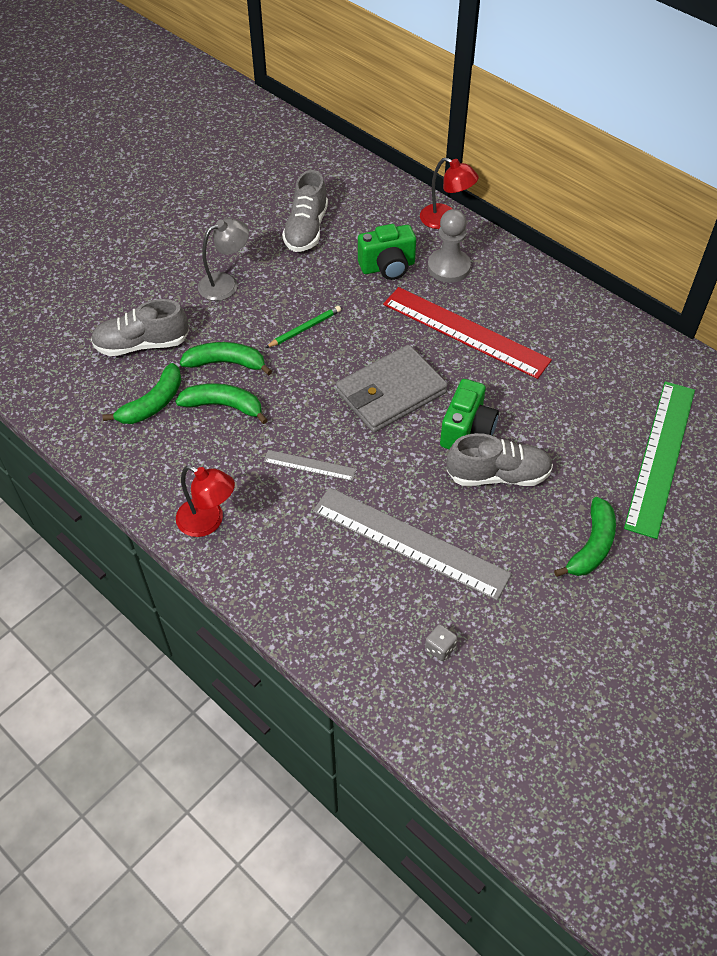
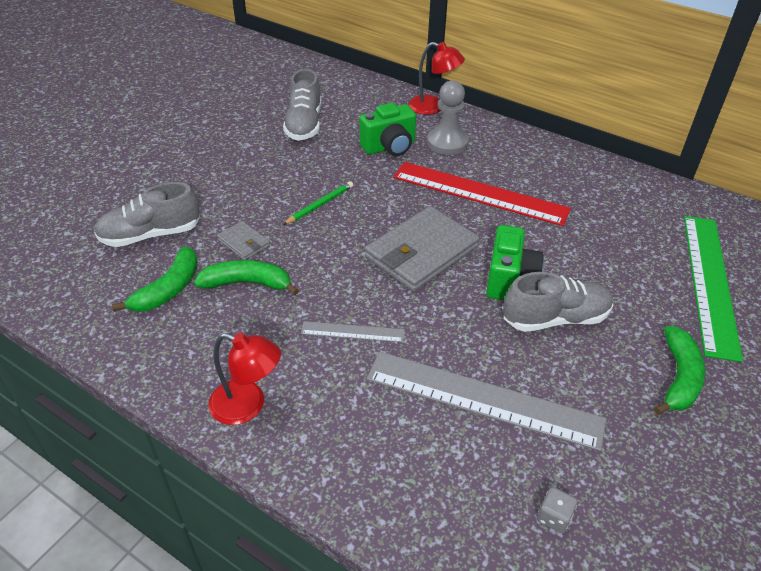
camera: 10 degrees left, 10 degrees down
(226, 283) = (232, 174): grey lamp -> none
(226, 363) = (244, 243): green banana -> grey wallet

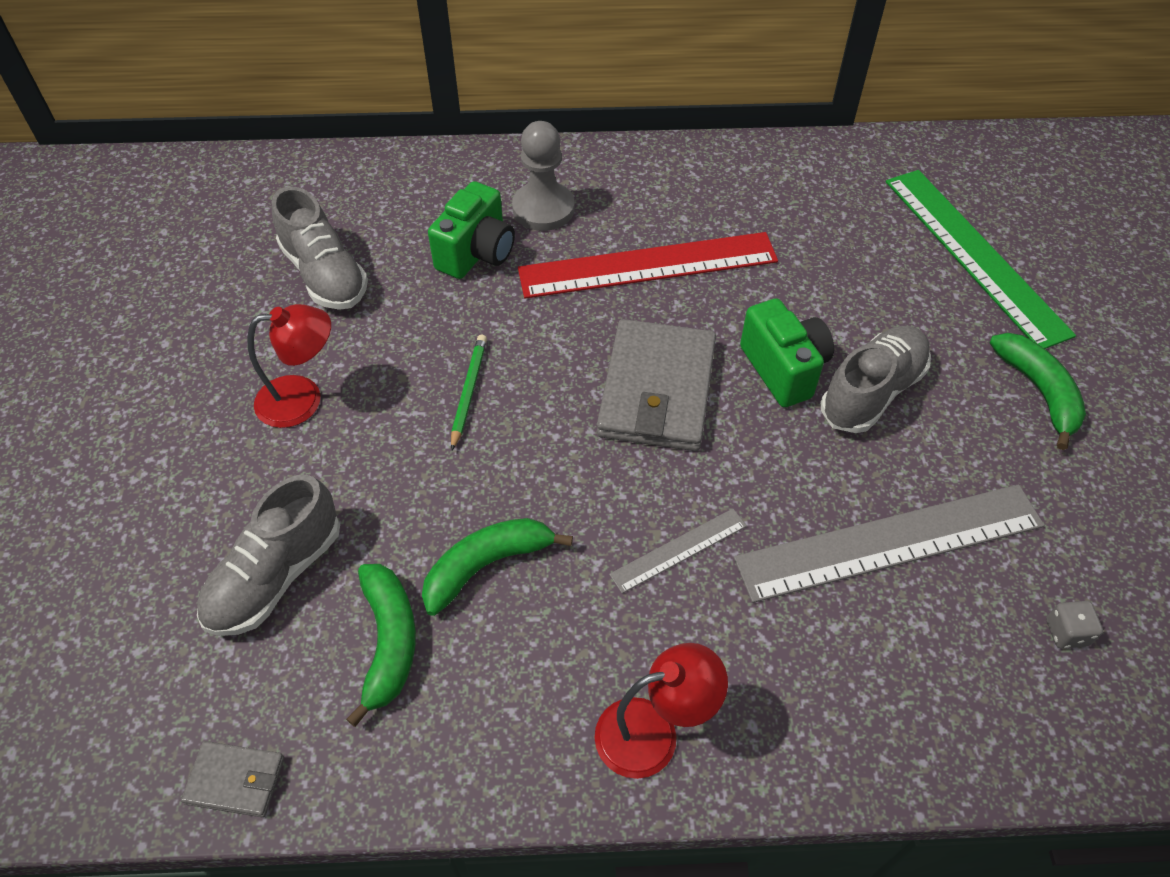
camera: 35 degrees left, 10 degrees up
(244, 243) = (422, 509): grey wallet -> grey wallet (235, 780)
(433, 107) = (476, 161): red lamp -> red lamp (303, 399)

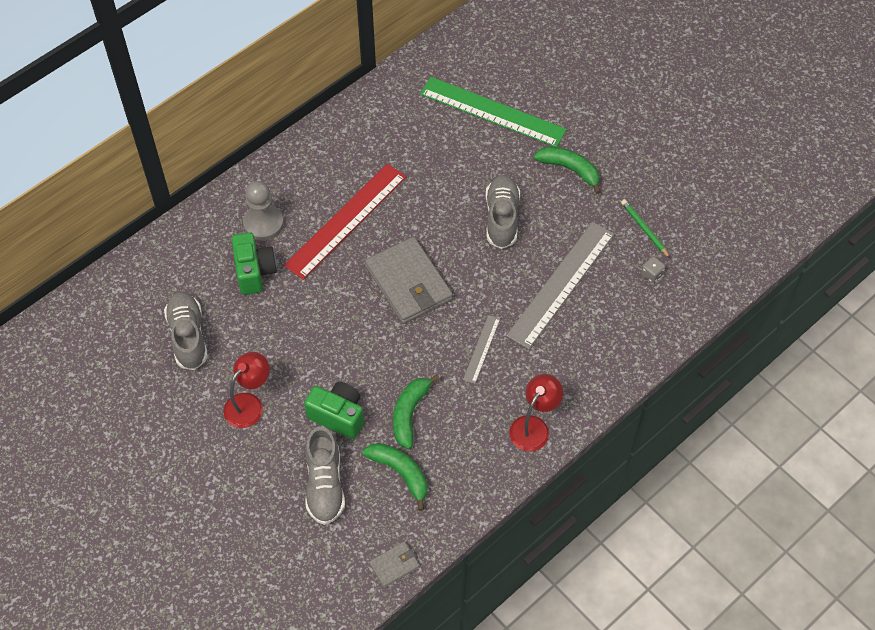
camera: 40 degrees left, 5 degrees up
(324, 274) = (188, 336): grey shoe -> grey shoe turned 120 degrees counterclockwise
(468, 392) = (324, 345): green pencil -> green pencil (644, 229)
(783, 369) = (455, 233): green camera -> green camera (338, 416)

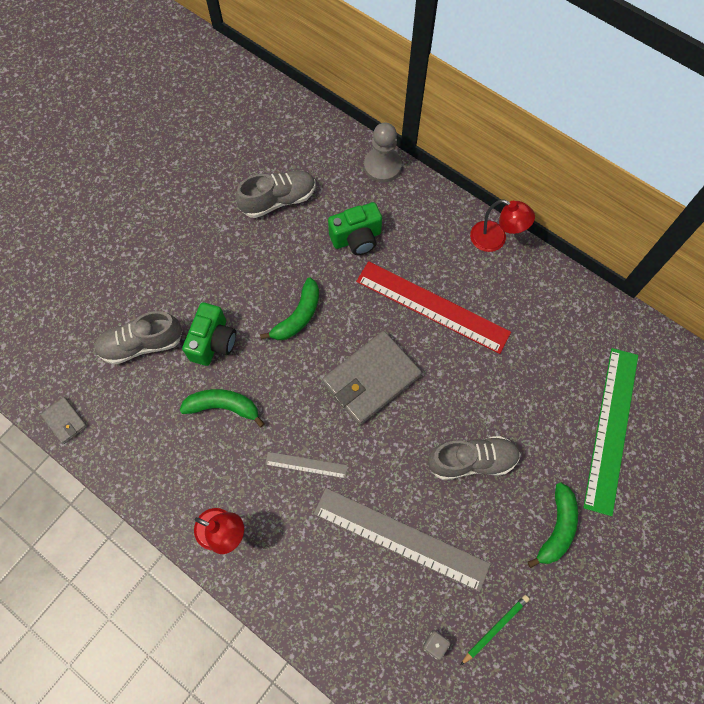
camera: 80 degrees right, 10 degrees up
(249, 404) = (216, 264): red lamp -> red lamp (495, 239)
(263, 223) = (412, 234): grey pawn -> grey pawn (382, 166)
(400, 473) = (159, 409): green banana -> green banana (298, 316)

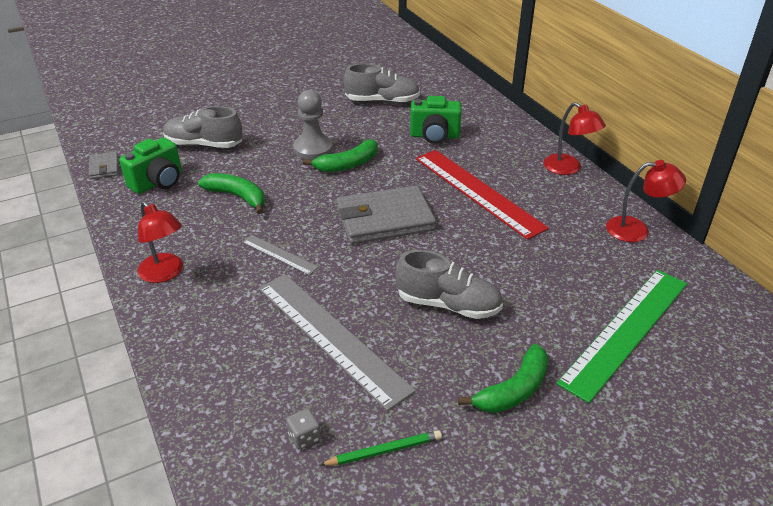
camera: 25 degrees right, 30 degrees down
(213, 342) = (262, 159): green camera -> green camera (158, 182)
(382, 166) = (487, 105): grey pawn -> grey pawn (313, 149)
(579, 302) = (636, 230): none -> red lamp

